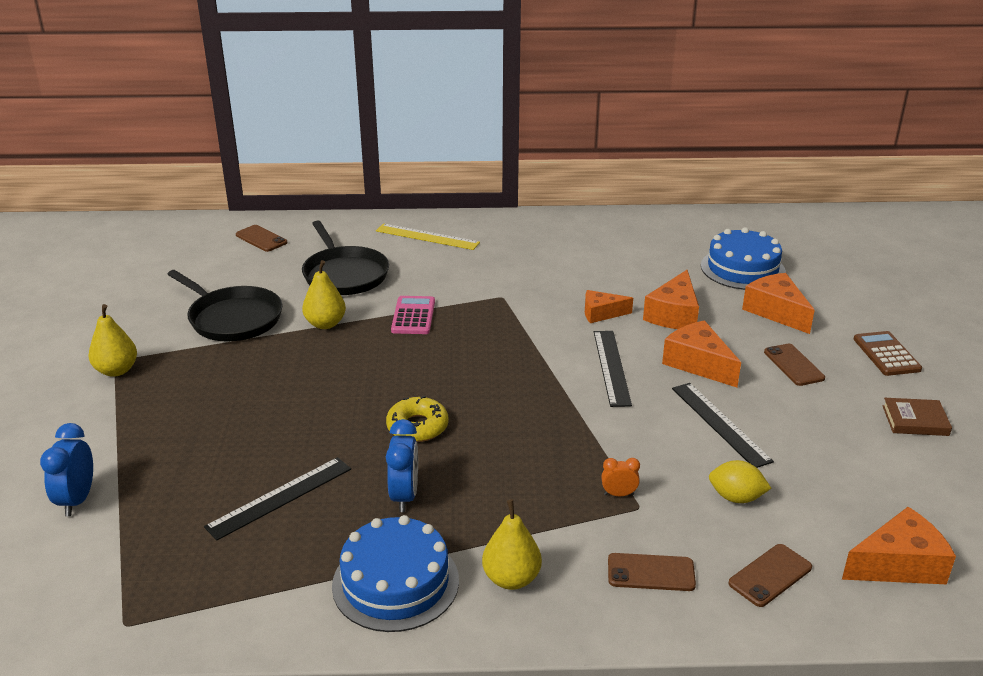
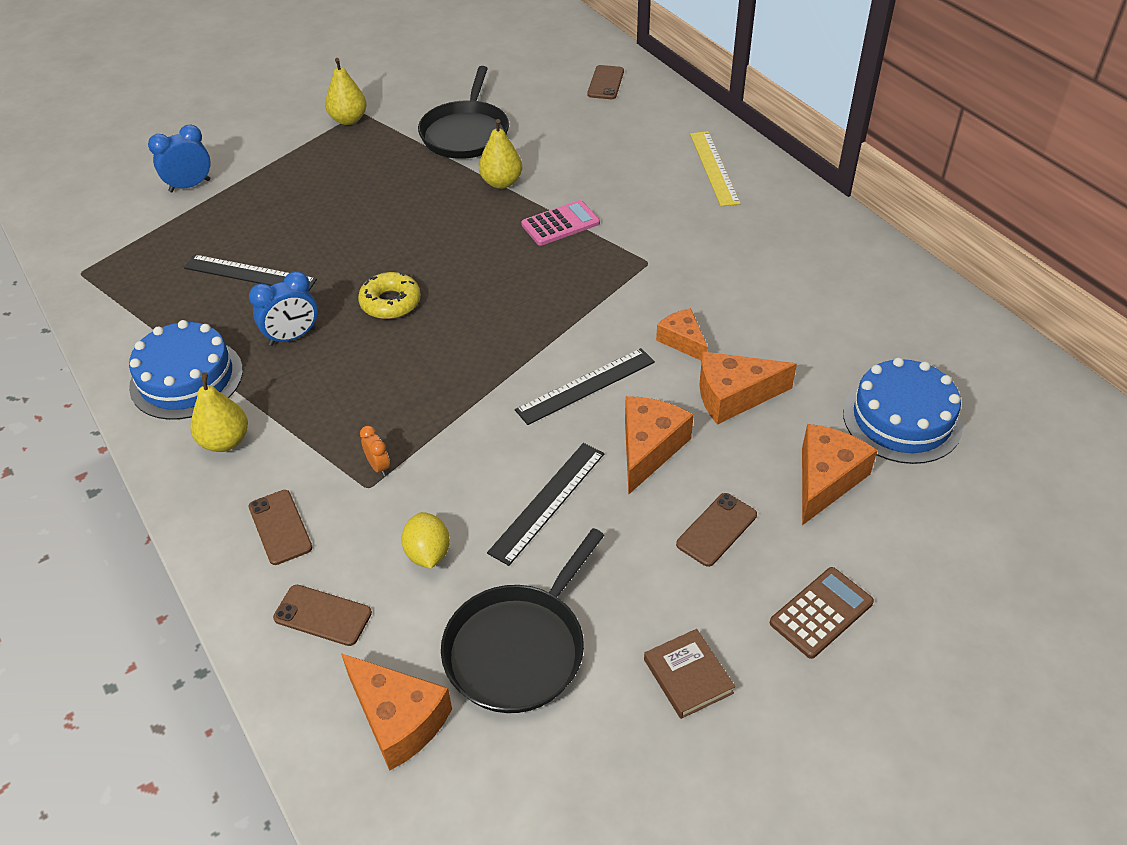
camera: 60 degrees right, 15 degrees up
(344, 274) = (592, 154): black pan -> black pan (519, 648)

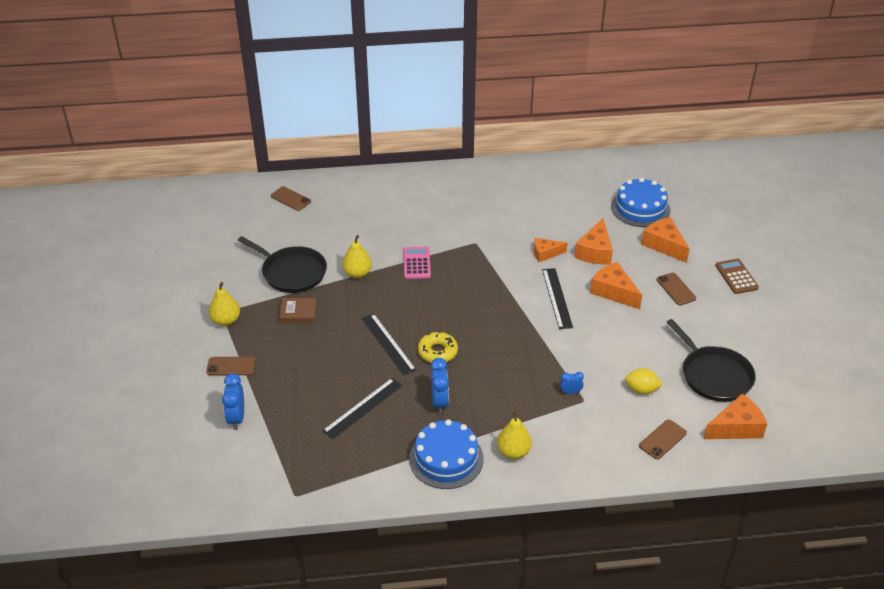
camera: 65 degrees left, 5 degrees down
(280, 527) = (594, 442): brown phone -> brown phone (231, 366)
(378, 466) = (570, 392): orange clock -> blue clock
(547, 502) = (629, 337): black ruler -> black ruler (388, 344)
(688, 676) = (752, 327): brown book -> brown book (298, 312)
(714, 168) = (412, 190): yellow ruler -> none

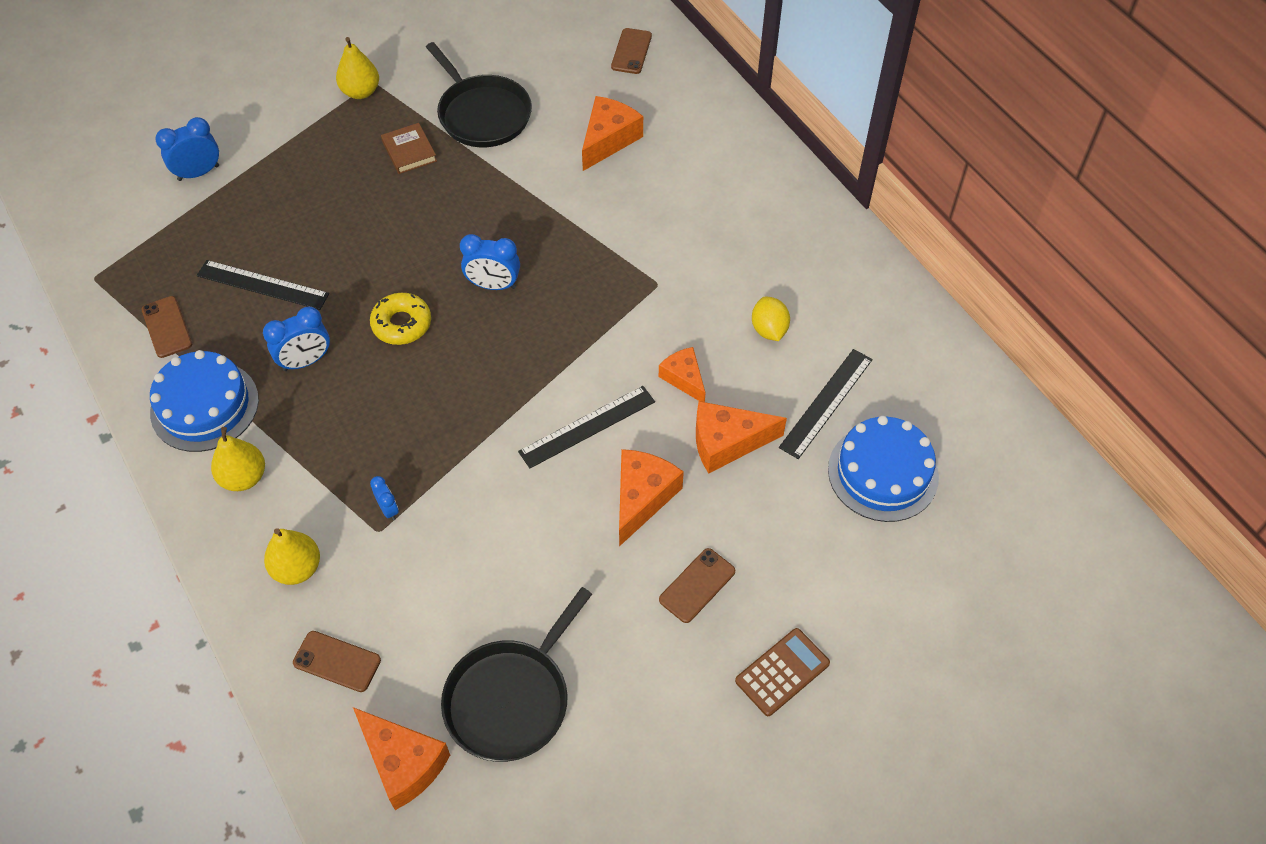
camera: 65 degrees right, 15 degrees up
(231, 366) = (283, 131): brown phone -> brown phone (167, 327)
(291, 272) = (482, 114): black pan -> black pan turned 45 degrees counterclockwise
(357, 273) = (516, 179): yellow pear -> yellow pear (297, 568)
(388, 344) = (393, 265): black ruler -> black ruler (826, 403)
(416, 263) = (573, 234): pink calculator -> none
(433, 306) = (493, 285): none -> blue clock
(641, 390) = (432, 602): yellow lemon -> yellow lemon (769, 329)
(664, 245) = (803, 536): orange cheese -> orange cheese (608, 139)

